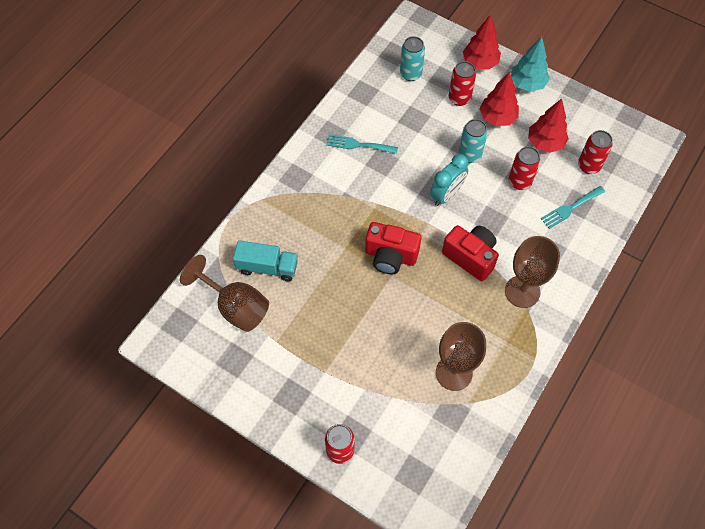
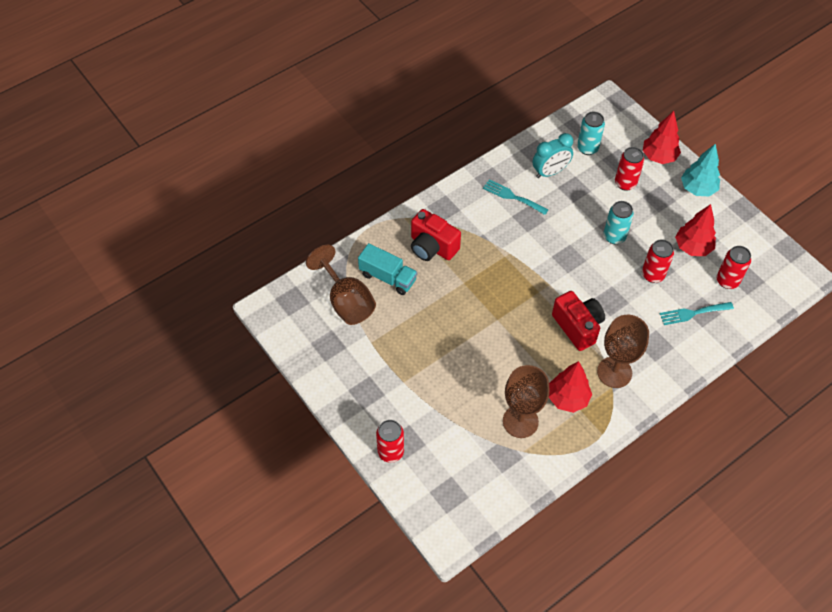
camera: 20 degrees right, 5 degrees down
(390, 256) = (503, 303): red camera -> red camera (432, 247)
(446, 195) = (577, 265): turquoise clock -> turquoise clock (550, 172)
(497, 118) = (655, 211): red tree -> red tree (567, 398)

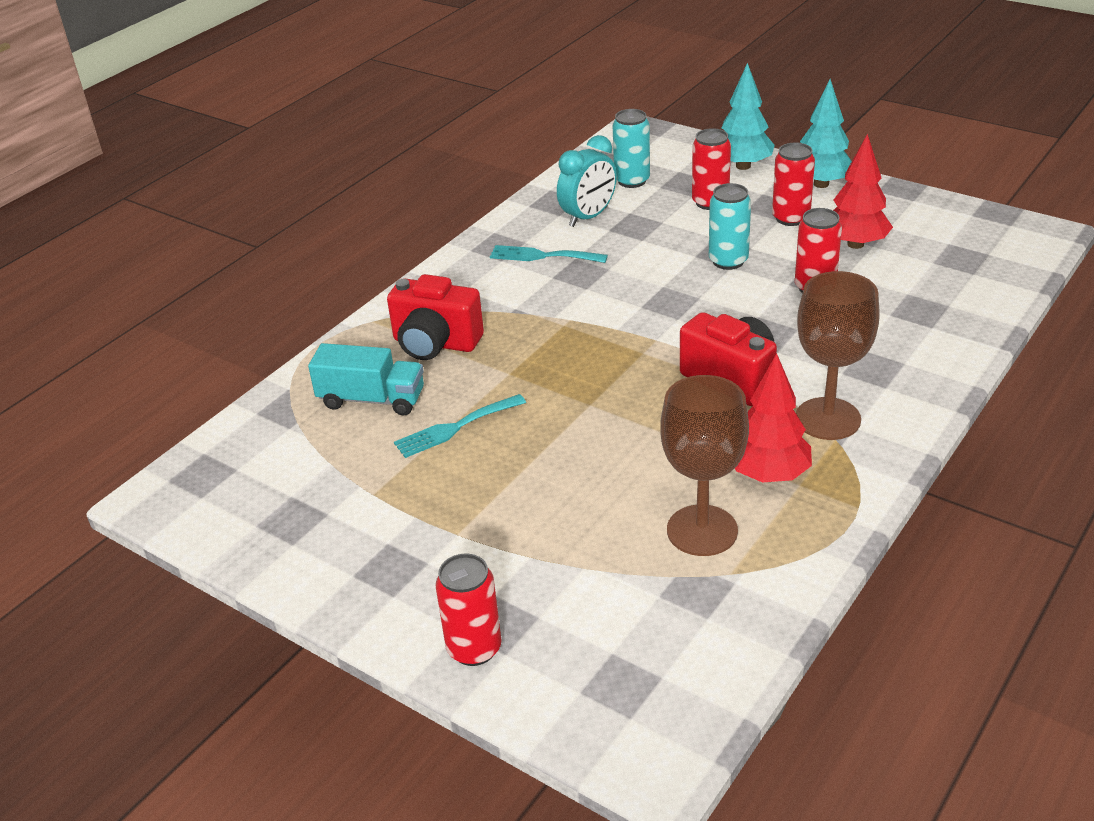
camera: 15 degrees left, 20 degrees down
(346, 301) = (307, 449): brown goblet -> none
(658, 157) = (743, 166): red tree -> turquoise tree
(692, 313) = (906, 315): turquoise fork -> turquoise fork (455, 428)
(727, 281) = (933, 266): red can -> red can (791, 218)

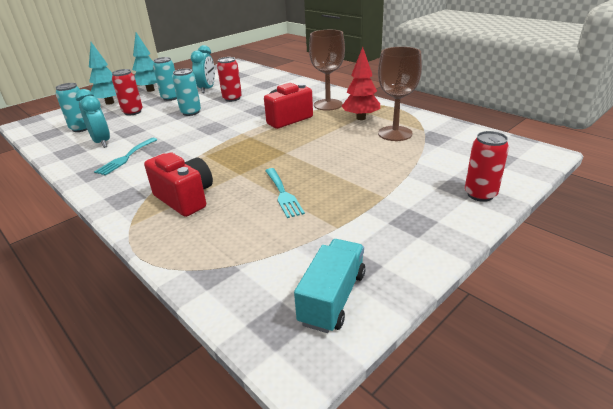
camera: 80 degrees left, 5 degrees down
(372, 399) = (230, 226): turquoise truck -> turquoise truck (332, 298)
(435, 343) = (185, 198): red camera -> red camera turned 75 degrees counterclockwise
(791, 218) = (171, 98): red can -> turquoise can
(855, 244) = (207, 89): red tree -> turquoise clock

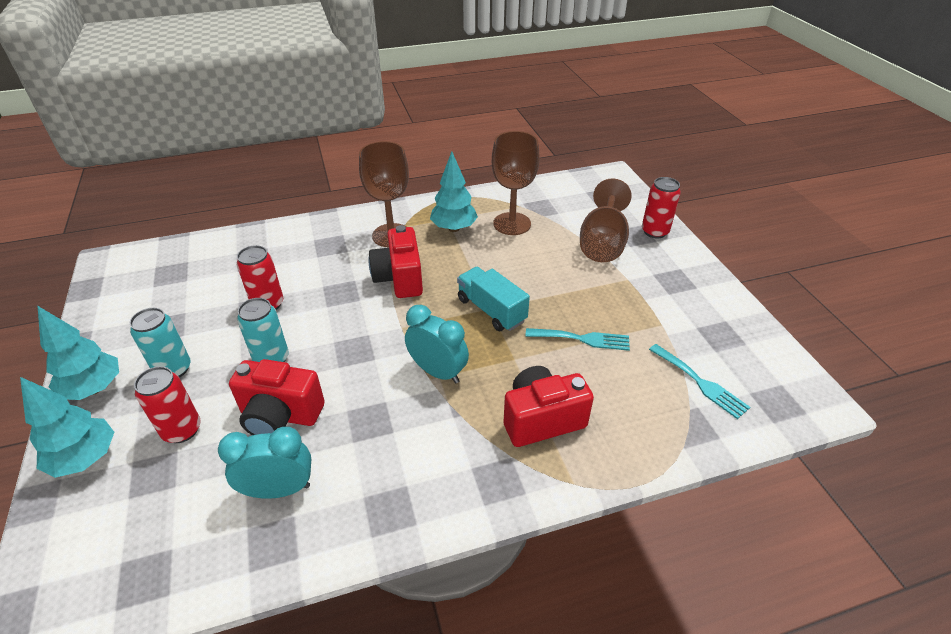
camera: 65 degrees left, 10 degrees up
(81, 128) = (177, 517): turquoise can -> none
(126, 158) = (372, 464): turquoise fork -> turquoise fork (700, 383)
(151, 127) = (280, 416): none -> red camera
(207, 89) = (189, 319): turquoise clock -> turquoise clock (438, 372)
(332, 298) = (756, 361): turquoise truck -> turquoise truck (491, 310)
(361, 118) = (454, 228): red tree -> turquoise tree
(422, 173) = (602, 243): none -> brown goblet

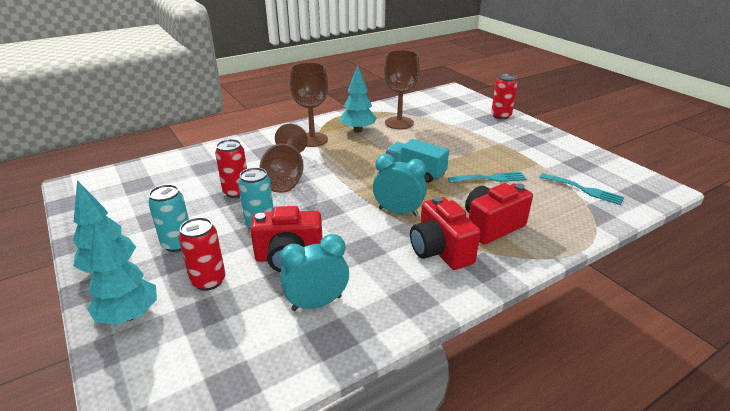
camera: 15 degrees left, 10 degrees down
(399, 279) = (334, 163): red camera -> red camera (440, 251)
(602, 243) = (470, 126): brown goblet -> brown goblet (285, 178)

